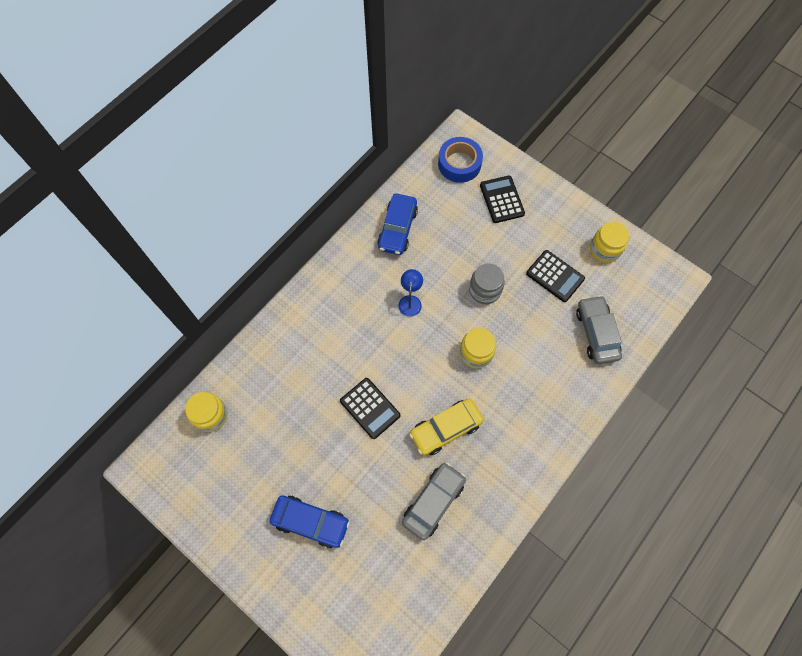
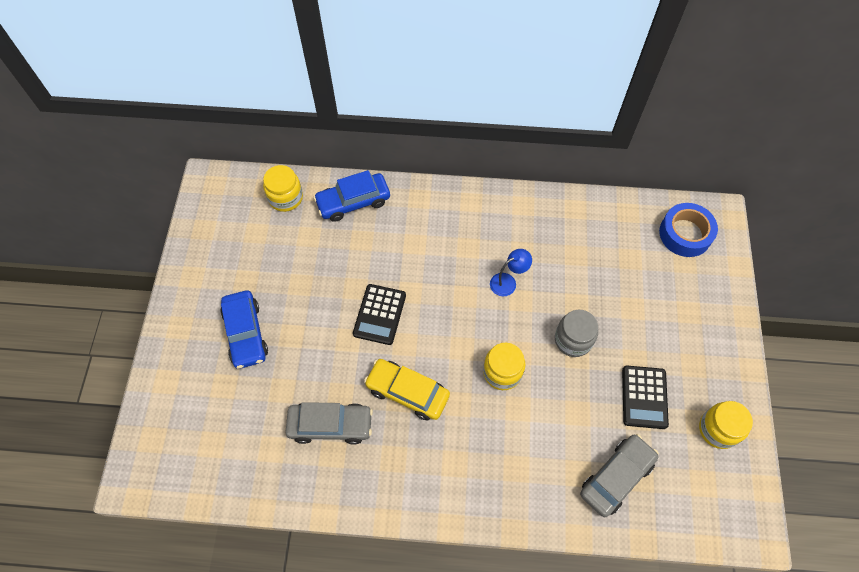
camera: 55 degrees right, 5 degrees down
(397, 229) = (570, 225): blue car -> blue car (353, 202)
(502, 199) = (682, 295): black calculator -> none

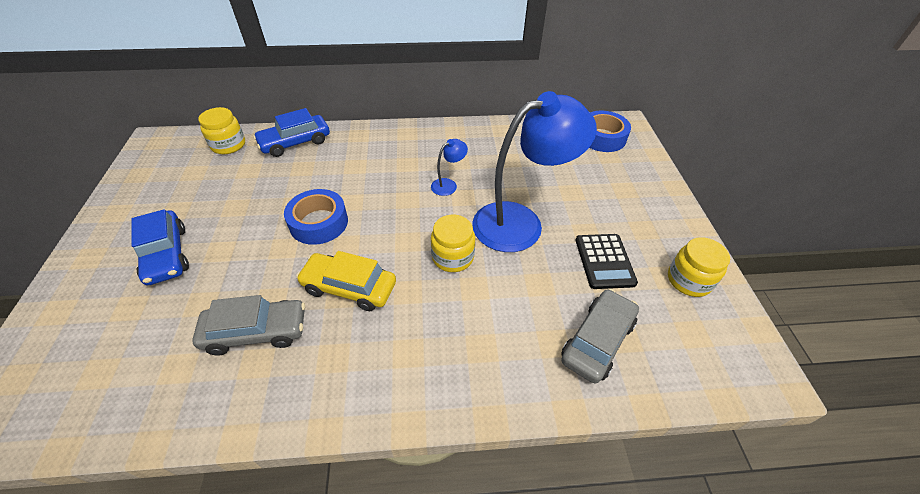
camera: 10 degrees left, 15 degrees down
(379, 314) = (319, 223): black calculator -> blue tape
(573, 340) = (520, 222): grey jar -> blue lamp

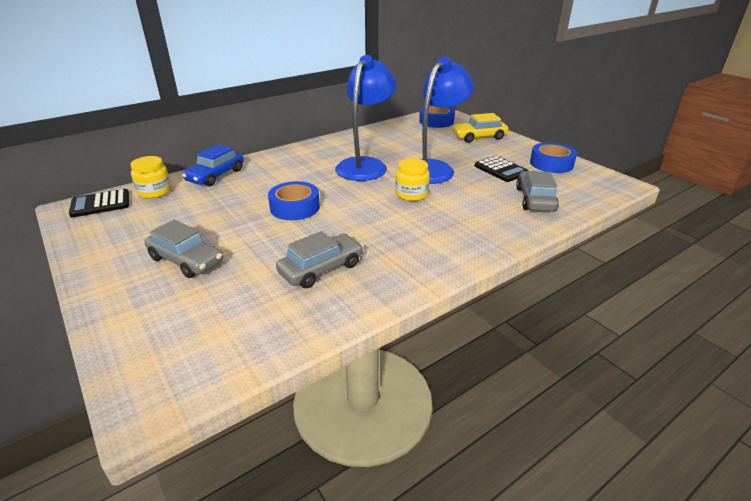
camera: 30 degrees left, 15 degrees down
(166, 254) = (186, 260): blue car -> grey car
(177, 144) = (100, 204): none -> black calculator
(349, 287) = (360, 228): yellow car -> yellow car (479, 137)
(448, 184) = (365, 165): blue lamp -> blue lamp, size x2.45
(688, 280) = (551, 164): yellow jar -> blue tape

